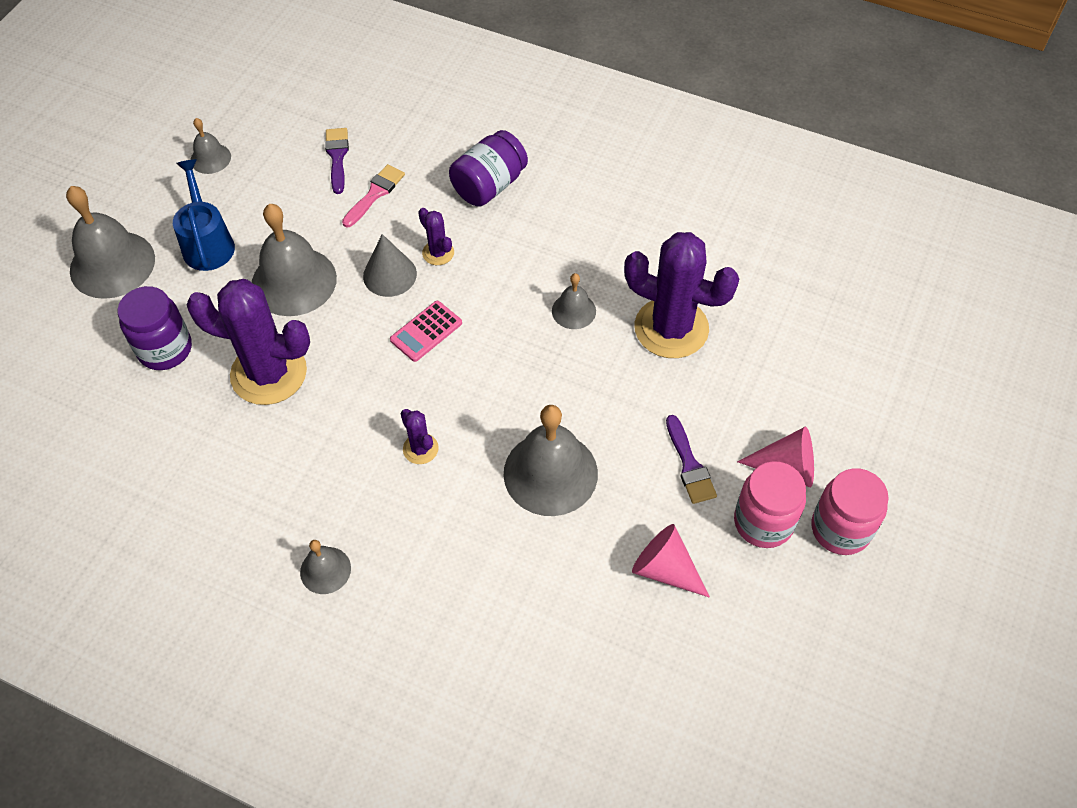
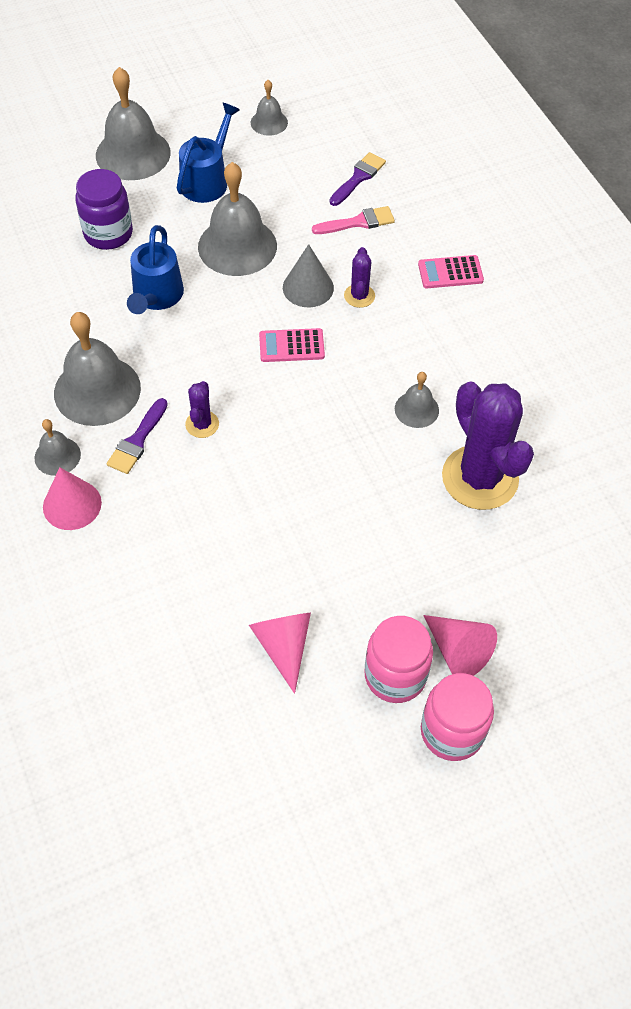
camera: 40 degrees right, 0 degrees up
(269, 373) = (156, 297): purple cactus -> blue watering can
(382, 599) = (72, 504): none -> pink cone
(489, 185) = (450, 272): purple jar -> pink calculator
(550, 473) = (274, 512): grey bell -> grey bell (97, 390)
(689, 465) = (383, 588): purple brush -> purple brush (137, 440)

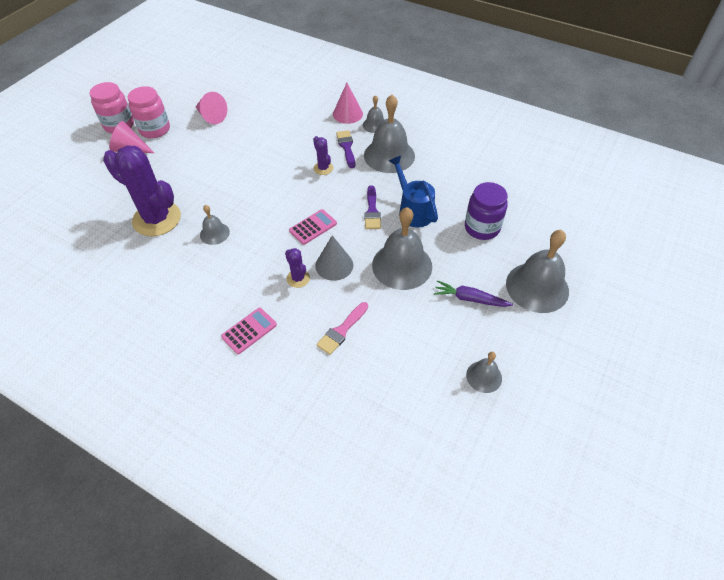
camera: 145 degrees right, 5 degrees down
(207, 180) = (470, 299): blue watering can -> purple carrot
(358, 178) = (373, 369): purple brush -> purple brush (372, 211)

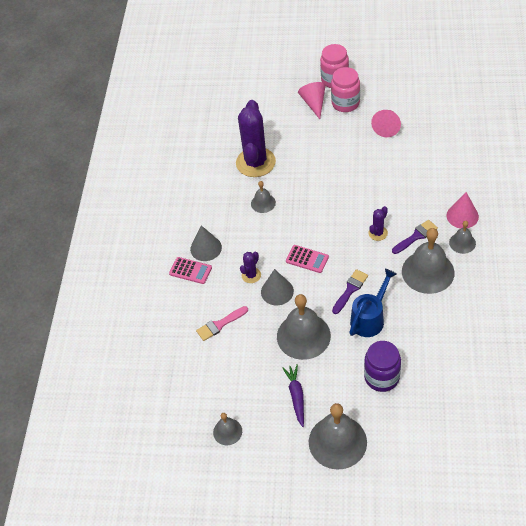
camera: 70 degrees right, 0 degrees up
(230, 304) = (206, 248): none -> grey cone
(342, 330) = (220, 324): pink brush -> pink brush turned 45 degrees counterclockwise
(372, 211) = (350, 290): purple brush -> purple brush turned 150 degrees clockwise

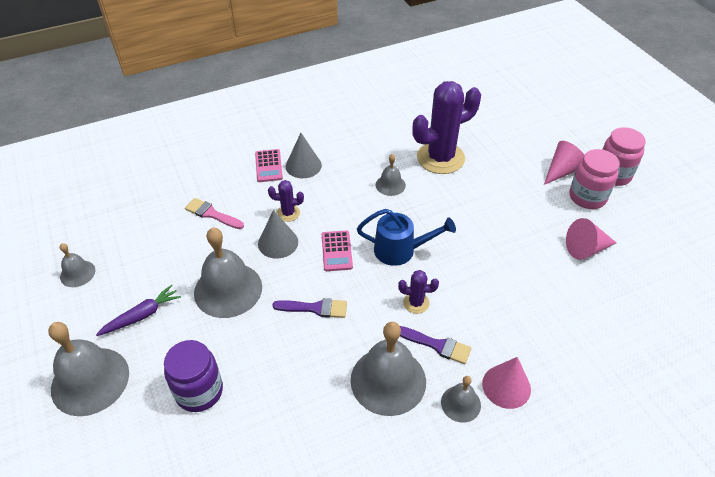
camera: 55 degrees right, 5 degrees down
(370, 318) = (283, 344): blue watering can -> blue watering can (401, 250)

